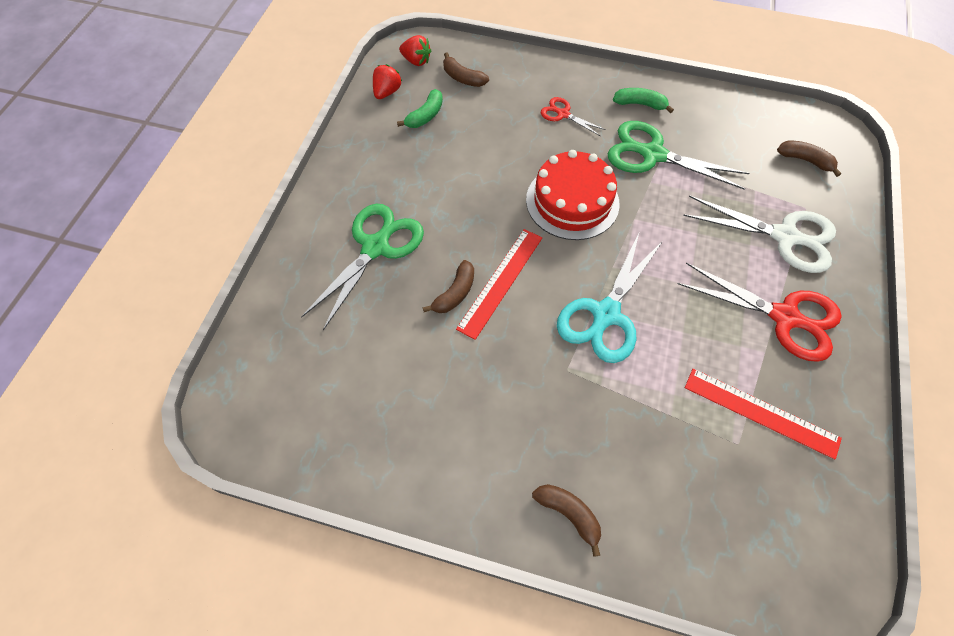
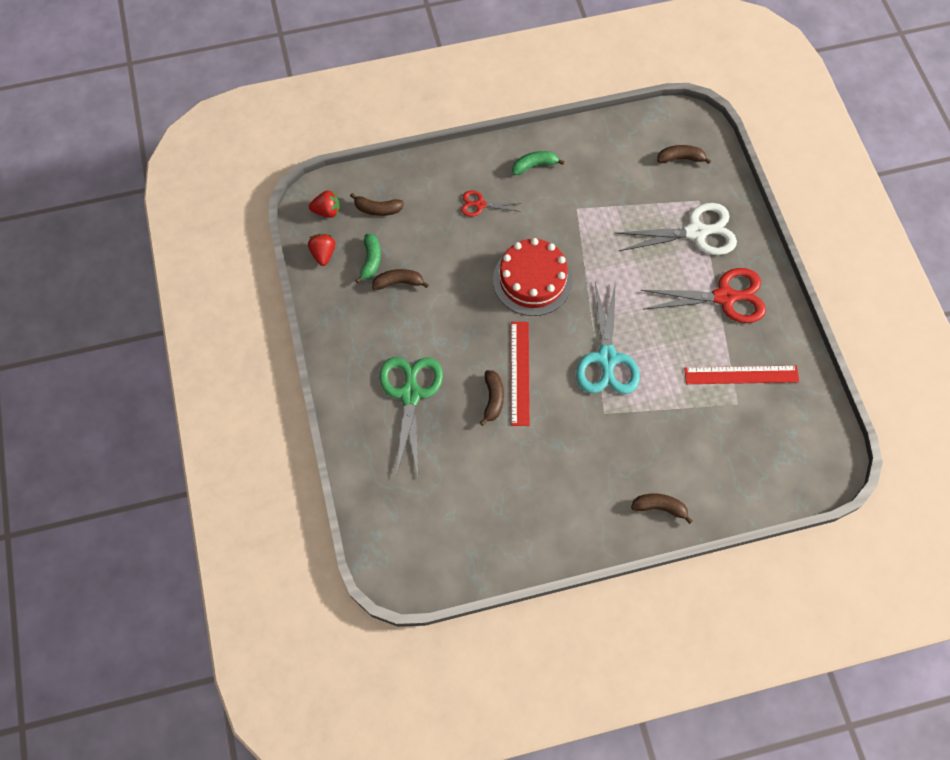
camera: 30 degrees left, 5 degrees up
(437, 145) = (398, 282): none -> brown banana
(651, 154) = (568, 208): green scissors -> none

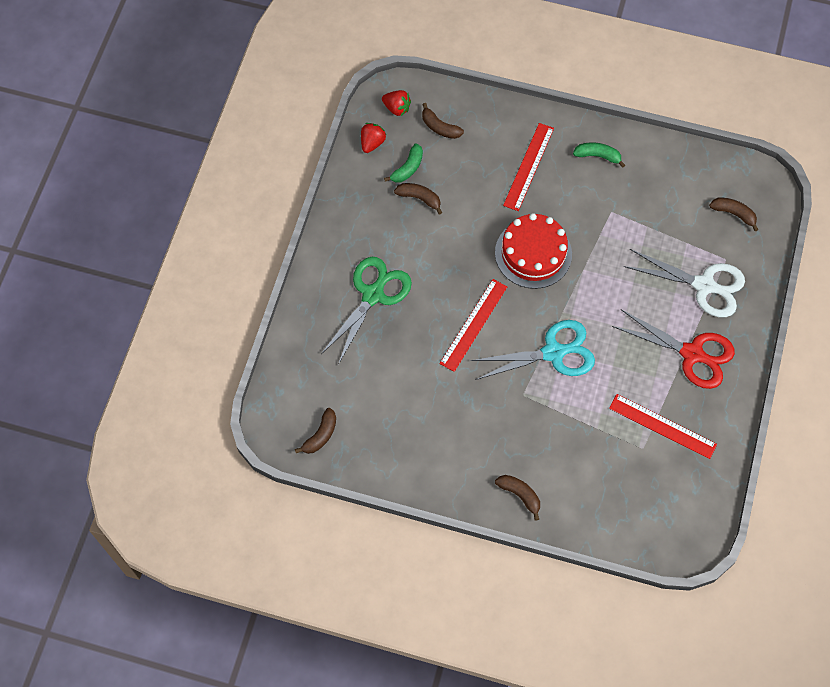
camera: 30 degrees right, 0 degrees up
(479, 205) = (528, 166): red scissors -> red ruler
(493, 399) = (438, 334): brown banana -> brown banana (320, 435)
(607, 359) = (554, 352): turquoise scissors -> turquoise scissors turned 135 degrees counterclockwise

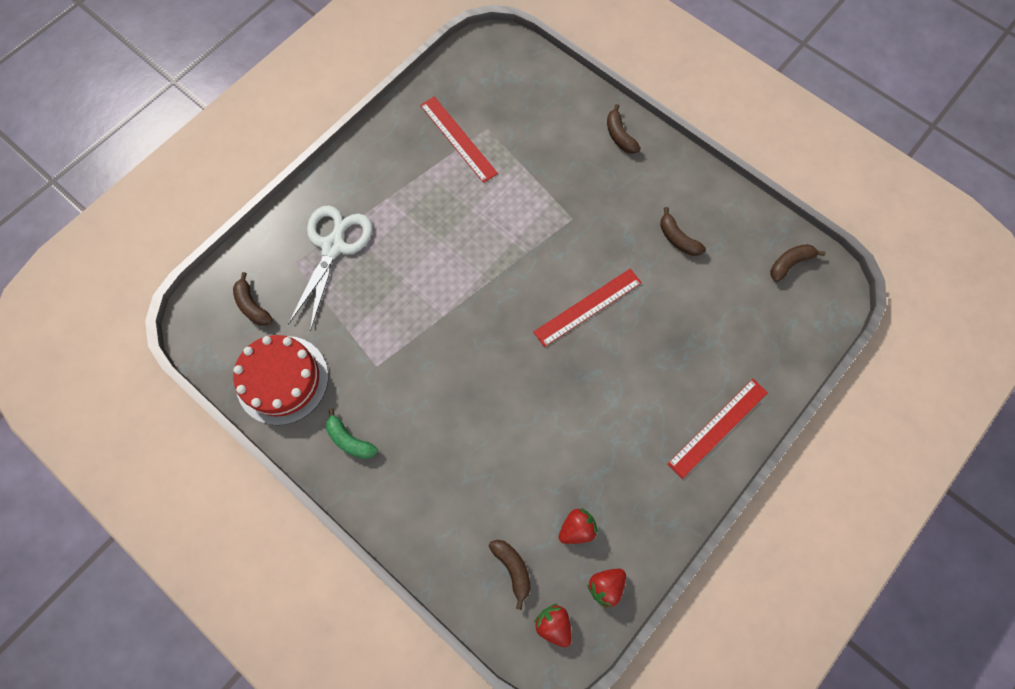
camera: 155 degrees left, 5 degrees up
(373, 294) = (680, 387): green scissors -> none
(408, 168) = (577, 528): green banana -> red strawberry
(419, 198) = (580, 481): brown banana -> brown banana (677, 239)
(528, 166) = (435, 463): red ruler -> red ruler (718, 427)
(533, 253) = (486, 356): red cake -> red cake (282, 380)
(554, 352) = (520, 245): turquoise scissors -> none
(693, 354) = (389, 188): red scissors -> none
(705, 285) = (333, 246): white scissors -> white scissors turned 60 degrees clockwise

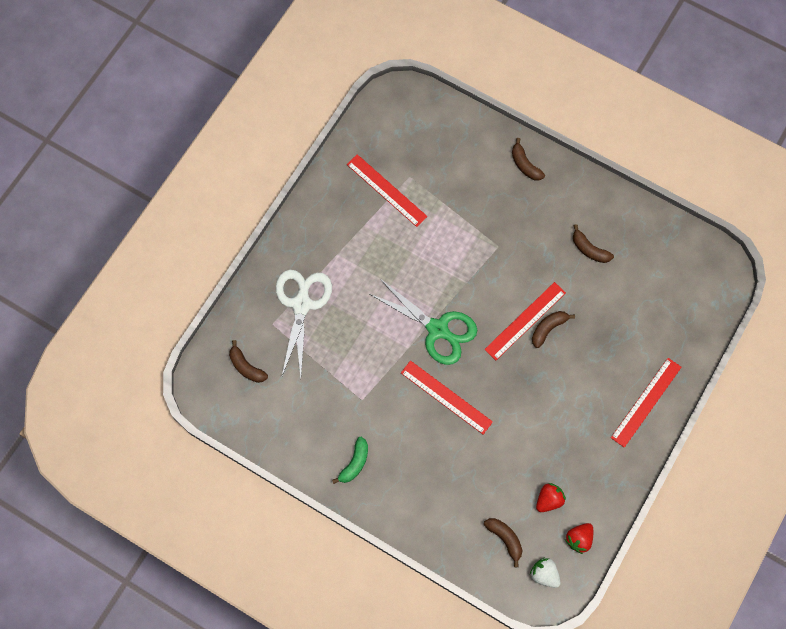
camera: 10 degrees left, 0 degrees up
(282, 380) = (287, 424): red cake -> none
(350, 440) = (354, 463): green banana -> green banana turned 90 degrees counterclockwise
(476, 380) = (446, 397): none -> red ruler
(484, 300) = (438, 330): none -> green scissors
(553, 624) = (544, 574): red strawberry -> white strawberry
(789, 263) = (684, 255): brown banana -> brown banana (548, 328)

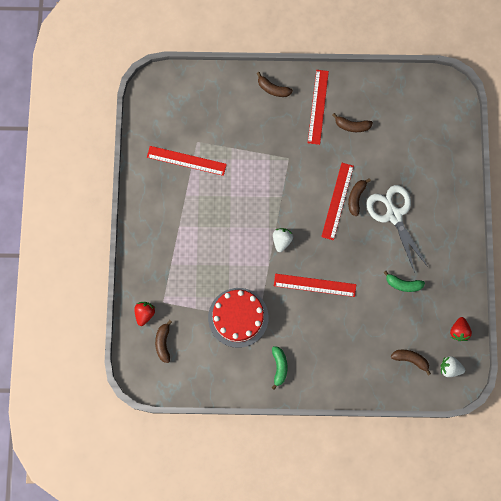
camera: 30 degrees left, 5 degrees up
(246, 367) = (163, 343): brown banana -> brown banana turned 75 degrees clockwise
(301, 304) = (175, 276): white scissors -> white scissors (393, 214)
(342, 385) = (238, 317): none -> red cake
(438, 330) = (282, 240): green scissors -> white strawberry
(545, 451) = (403, 284): none -> green banana
(549, 500) = (424, 316): red strawberry -> red strawberry (145, 314)
(646, 402) = (450, 212): red ruler -> red ruler (318, 107)

